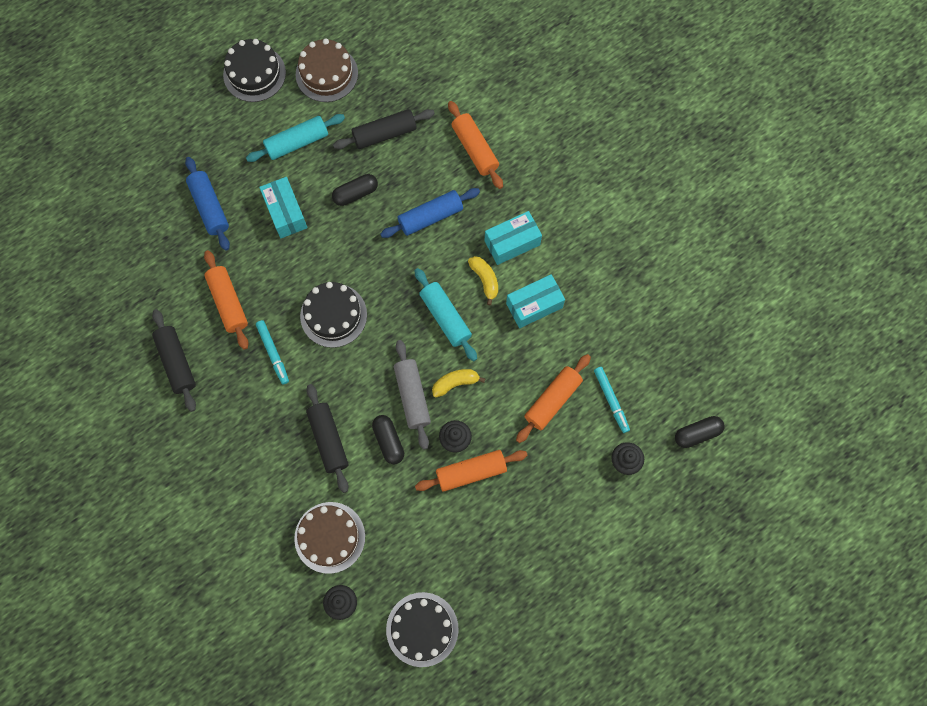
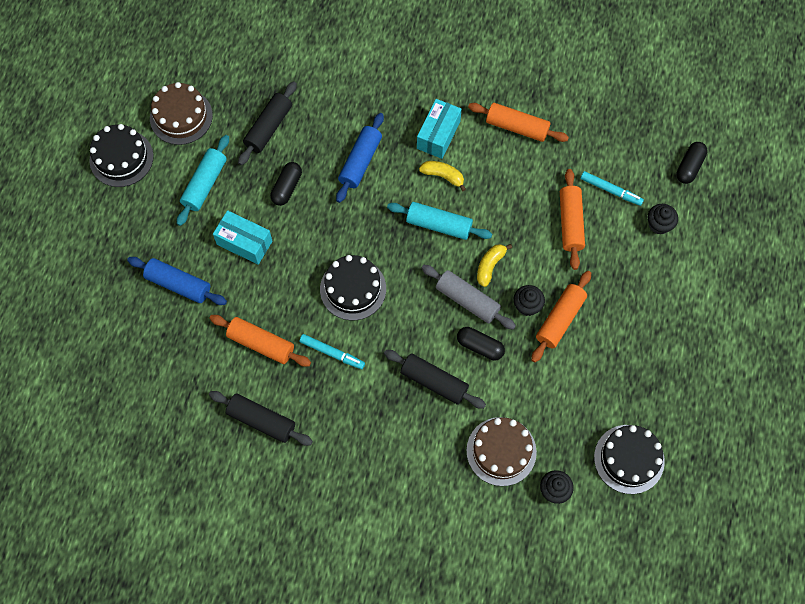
camera: 40 degrees left, 5 degrees down
(475, 149) = (348, 89): orange rolling pin -> orange rolling pin (517, 127)
(534, 305) = (495, 167): turquoise box -> none

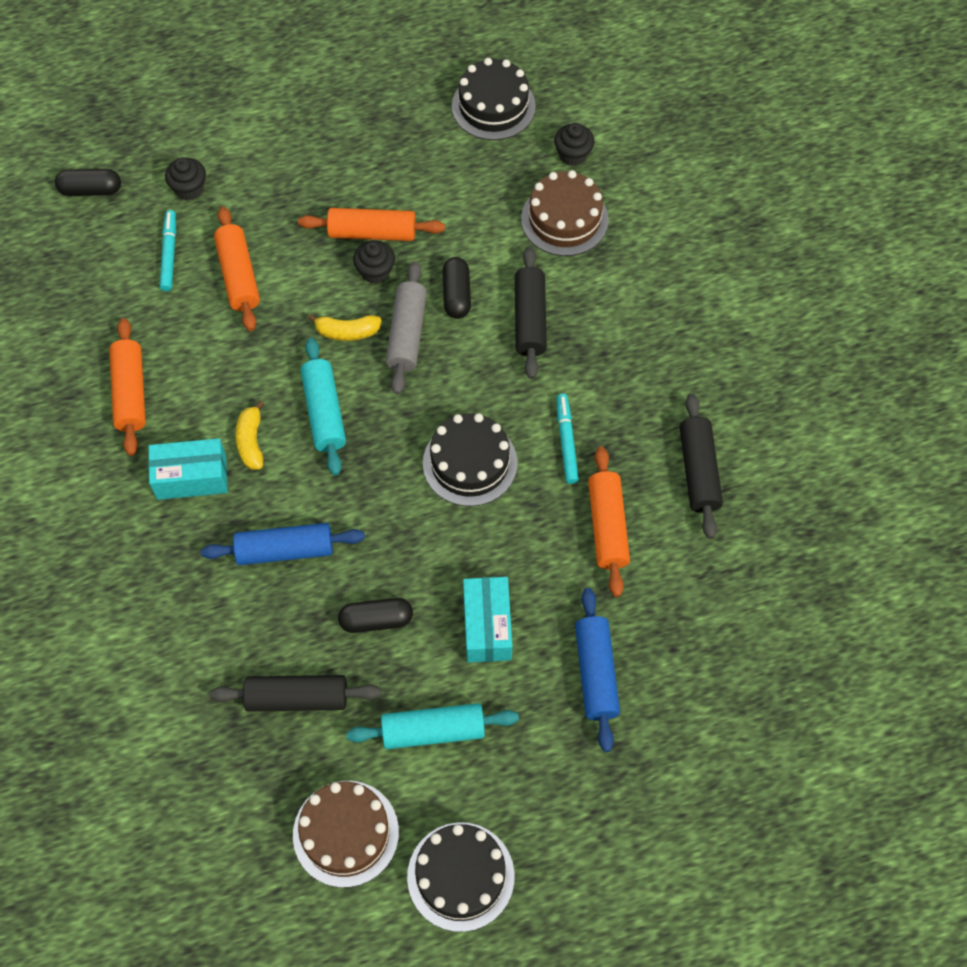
camera: 120 degrees left, 5 degrees down
(570, 223) = (238, 276): orange rolling pin -> orange rolling pin turned 75 degrees counterclockwise

